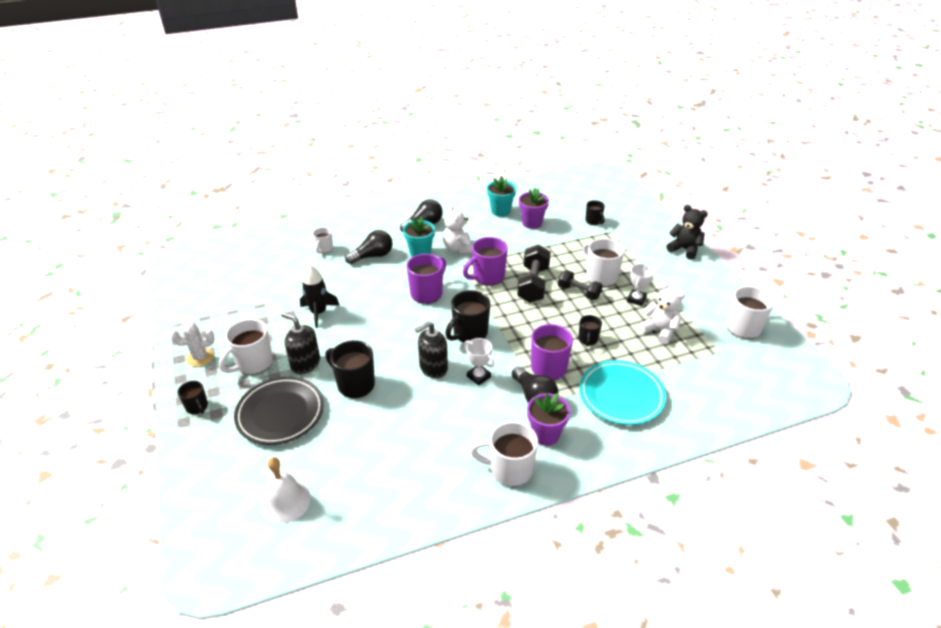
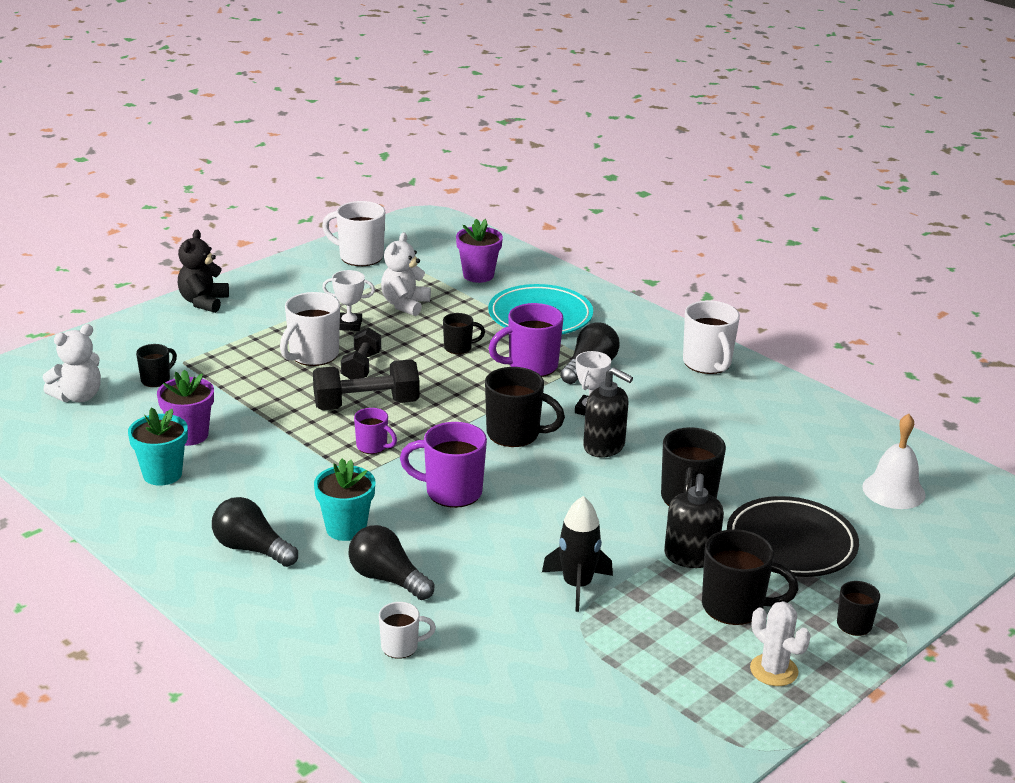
camera: 115 degrees left, 10 degrees down
(253, 363) = (735, 607): white mug -> black mug
(458, 248) = (309, 492): white teddy bear -> white teddy bear (78, 396)
(487, 277) = (373, 447): purple mug -> purple mug, size x0.57
(545, 434) = (640, 351): purple flower pot -> purple flower pot (478, 275)

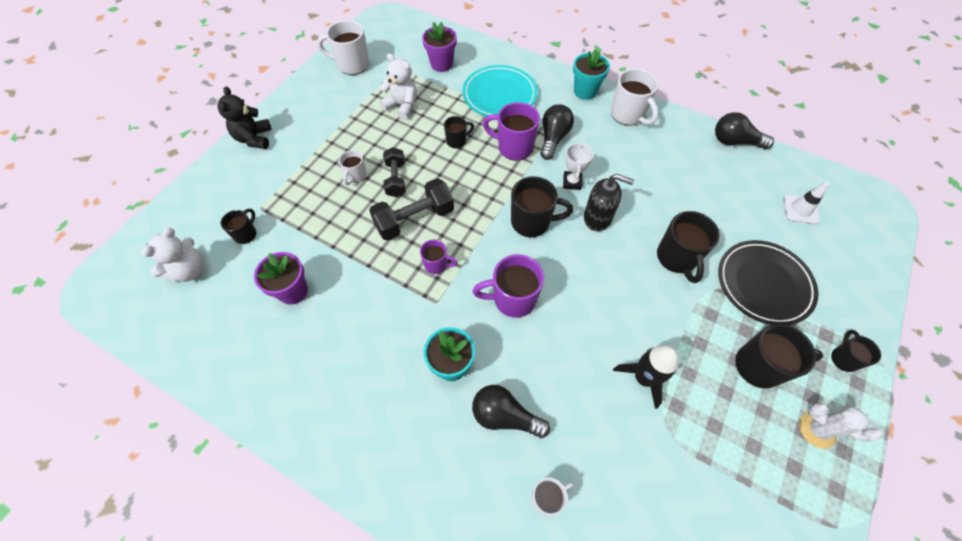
camera: 15 degrees left, 30 degrees up
(162, 474) = (287, 344): turquoise flower pot -> turquoise flower pot (585, 91)
(252, 549) = (388, 413): black light bulb -> black light bulb (735, 141)
(312, 355) = (356, 176): white mug -> white mug, size x0.57
(349, 325) = (371, 137): white trophy -> none
(405, 304) = (402, 106): white teddy bear -> white teddy bear turned 120 degrees clockwise
(531, 366) = (514, 147): purple mug -> purple mug turned 60 degrees clockwise
(690, 557) = (705, 320): black soap dispenser -> none
(893, 490) = (800, 209): white bell -> white traffic cone

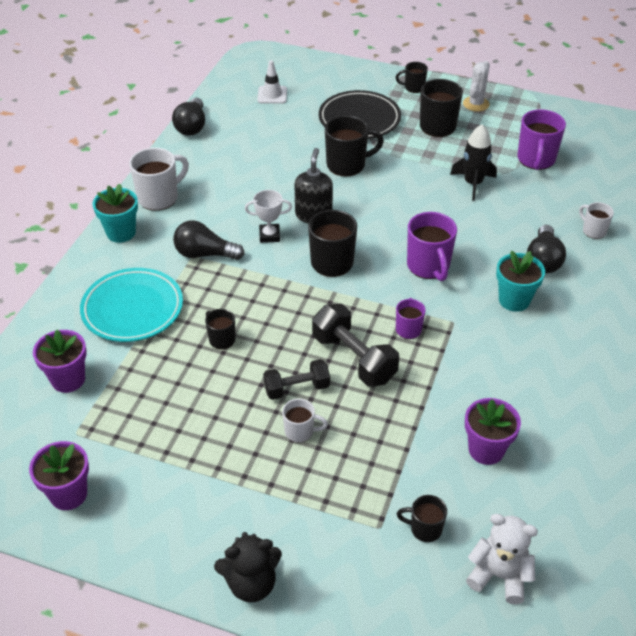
camera: 100 degrees left, 15 degrees down
(352, 65) = (68, 494): white mug -> purple flower pot
(402, 106) = (161, 409): white teddy bear -> none
(514, 147) = (224, 286): purple mug -> purple mug (536, 160)

